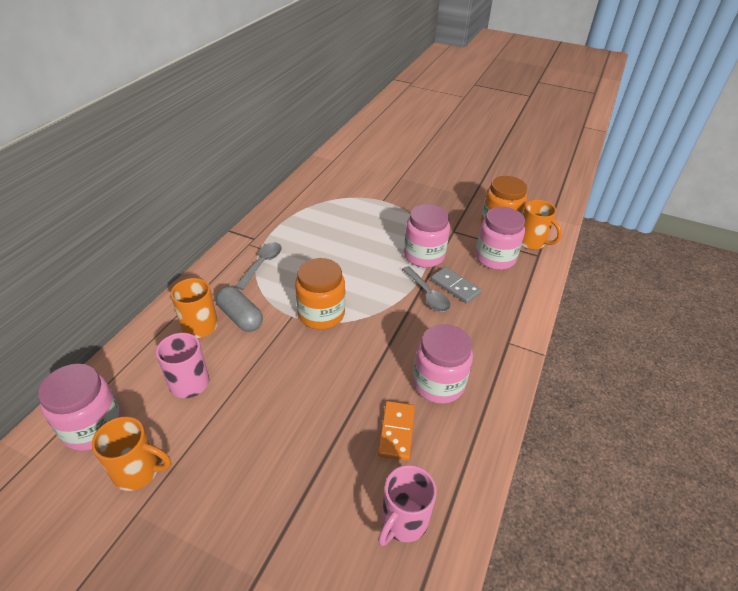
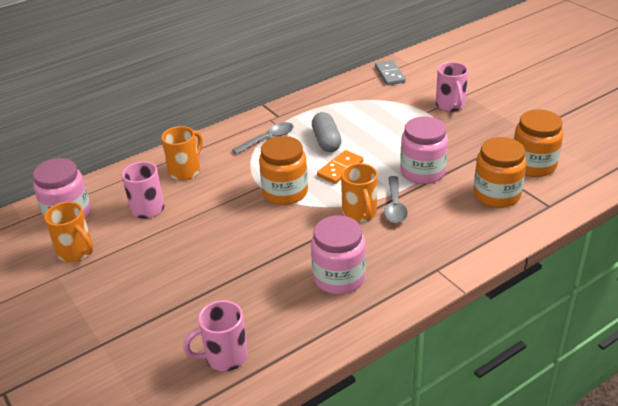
camera: 35 degrees right, 5 degrees down
(240, 317) = (219, 175): grey capsule -> grey capsule (326, 141)
(396, 431) = (272, 298): orange domino -> orange domino (340, 169)
(397, 190) = (450, 105): none -> pink mug
(455, 287) = (428, 207): grey domino -> grey domino (389, 74)
(495, 258) = (496, 195): pink jar -> orange jar
(531, 242) = (554, 192): orange mug -> orange mug (360, 213)

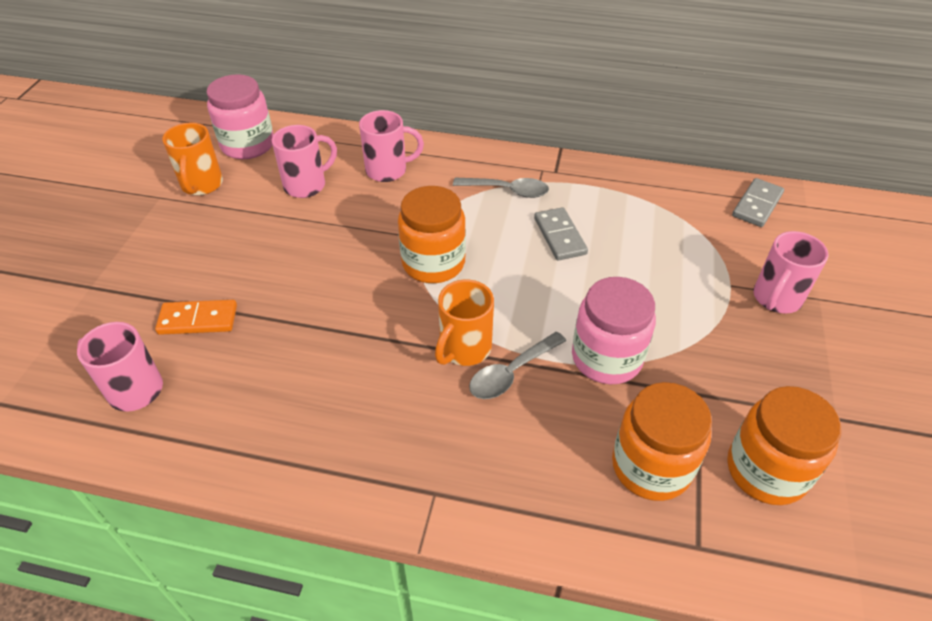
camera: 45 degrees right, 10 degrees up
(185, 171) = (388, 170): orange mug -> pink mug
(326, 141) = (560, 236): grey capsule -> grey domino
(339, 278) = (334, 404): pink jar -> none
(340, 169) = (524, 280): orange domino -> orange domino (198, 319)

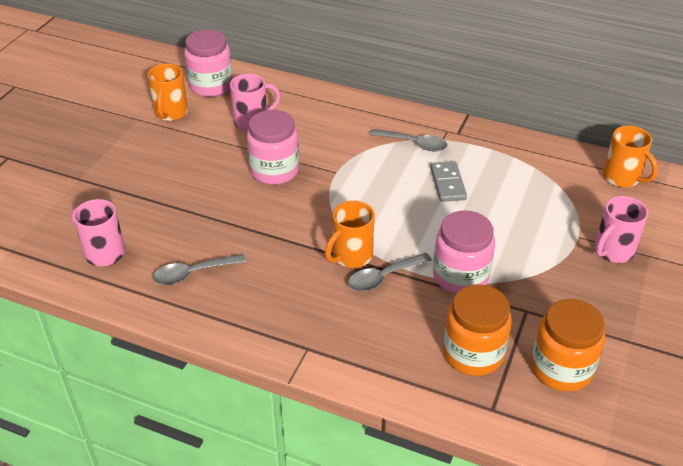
camera: 10 degrees right, 5 degrees down
(198, 319) = (155, 211): orange domino -> none
(261, 403) = (193, 273): none -> grey spoon
(345, 245) = (274, 170): none -> pink jar
(388, 170) = (320, 117): pink mug -> none
(433, 263) = (341, 192): orange jar -> none
(757, 205) = (622, 178): grey domino -> orange mug

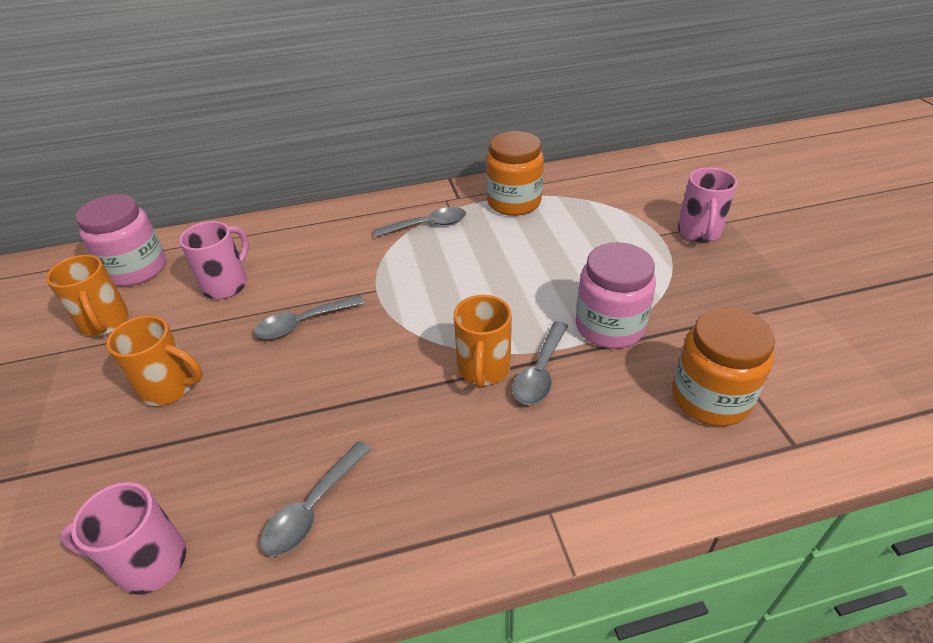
camera: 35 degrees left, 0 degrees up
(274, 170) = (303, 323): pink jar -> grey spoon
(448, 183) = (499, 246): grey domino -> none
(561, 368) = (794, 361): orange jar -> orange jar (514, 202)
(622, 178) = (633, 171): orange mug -> orange mug (169, 387)

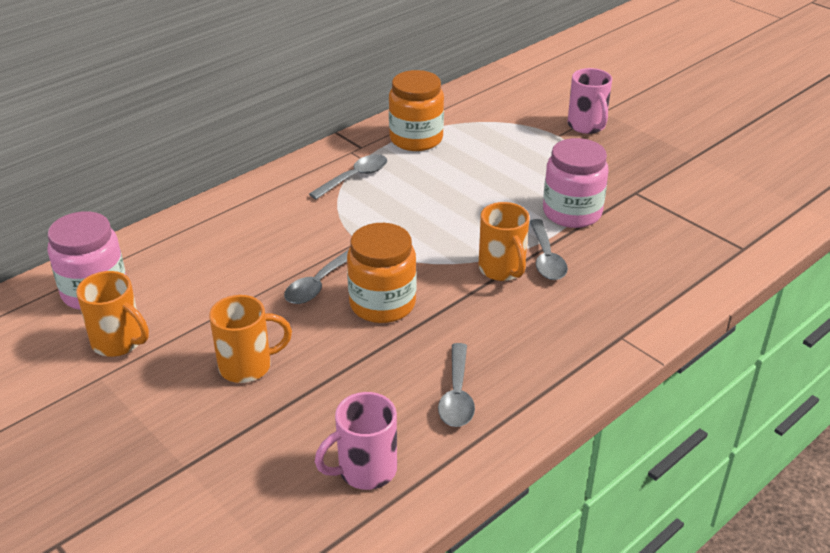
camera: 30 degrees left, 5 degrees down
(226, 284) = (209, 277): pink mug -> none
(710, 398) = (674, 237): orange jar -> orange jar (382, 304)

